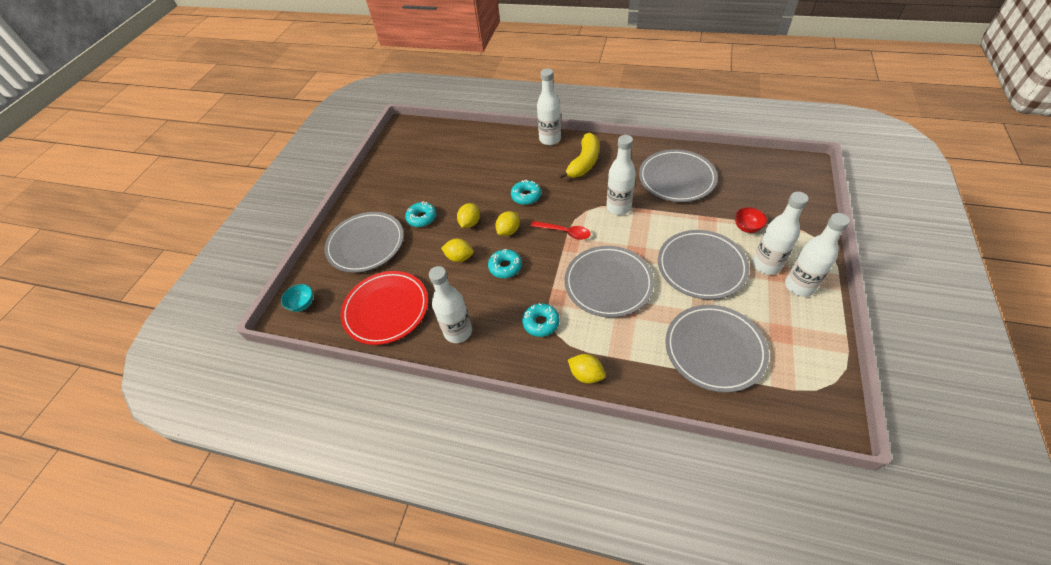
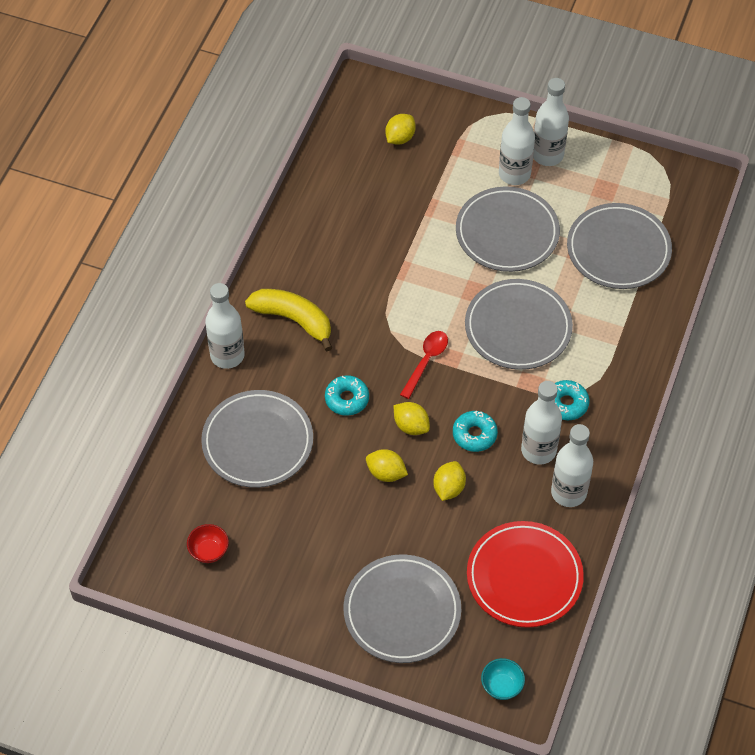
camera: 90 degrees left, 5 degrees up
(422, 218) = (362, 536): turquoise donut -> none
(586, 374) = (638, 368): yellow lemon -> yellow lemon (400, 138)
(618, 207) = (393, 294): white bottle -> white bottle (538, 450)
(676, 178) = (353, 221): grey plate -> grey plate (257, 442)
(747, 228) = (455, 174): red bowl -> red bowl (209, 551)

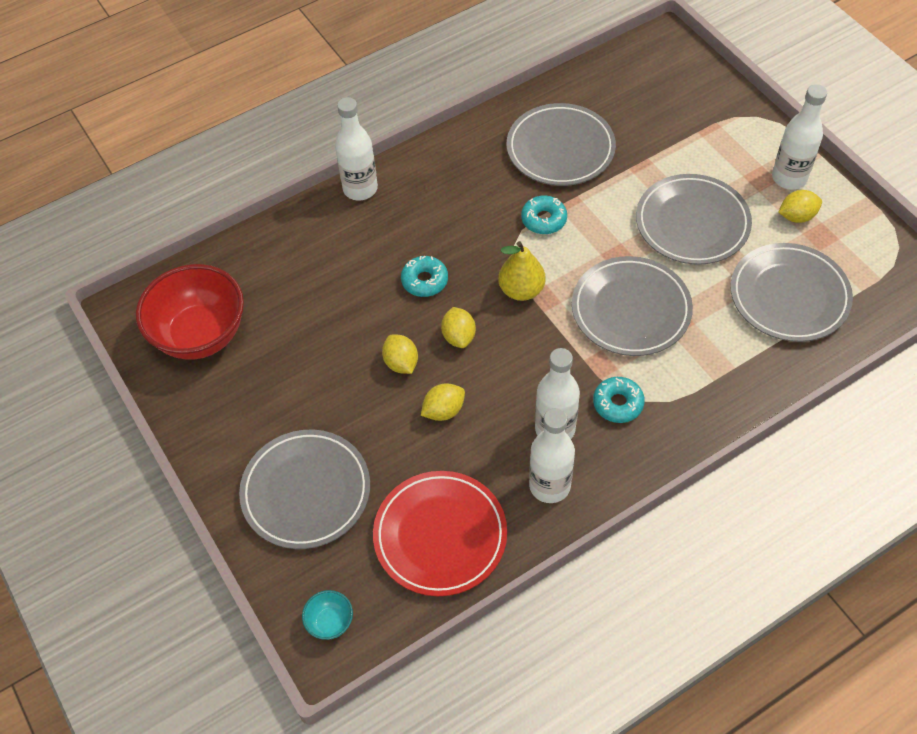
camera: 40 degrees right, 0 degrees up
(209, 551) = (200, 335): red bowl -> red bowl, size x2.41
(257, 442) = (320, 271): grey plate -> grey plate (560, 149)
(293, 320) = (439, 191): yellow banana -> none
(400, 138) = (662, 95): yellow lemon -> yellow lemon (797, 216)
(426, 361) = (521, 290): red spoon -> yellow pear
(474, 434) = (508, 378): turquoise donut -> turquoise donut (544, 219)
(514, 174) = (743, 177): white bottle -> none

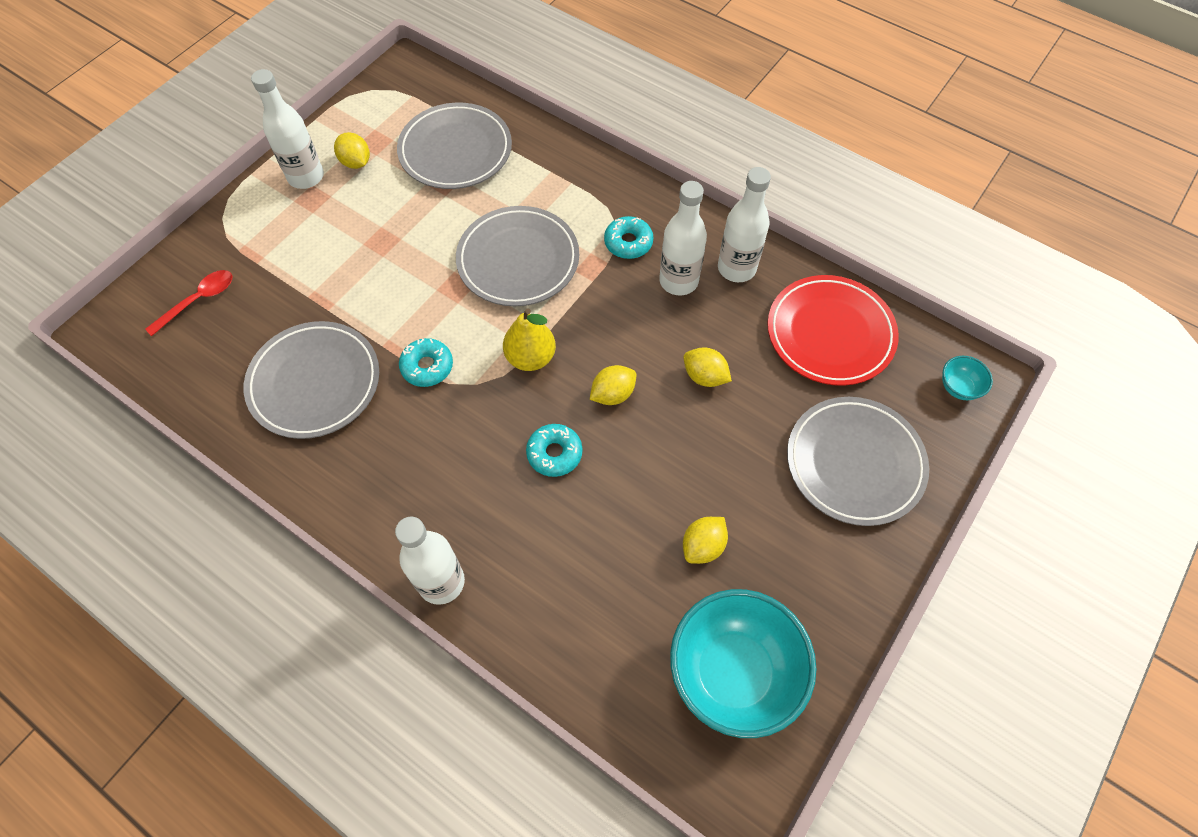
camera: 115 degrees left, 5 degrees up
(200, 335) = (733, 672): red bowl -> turquoise bowl
(401, 363) = (669, 435): yellow lemon -> yellow lemon (703, 546)
(671, 92) = (198, 300): none -> red spoon
(692, 223) = (390, 238): grey plate -> none

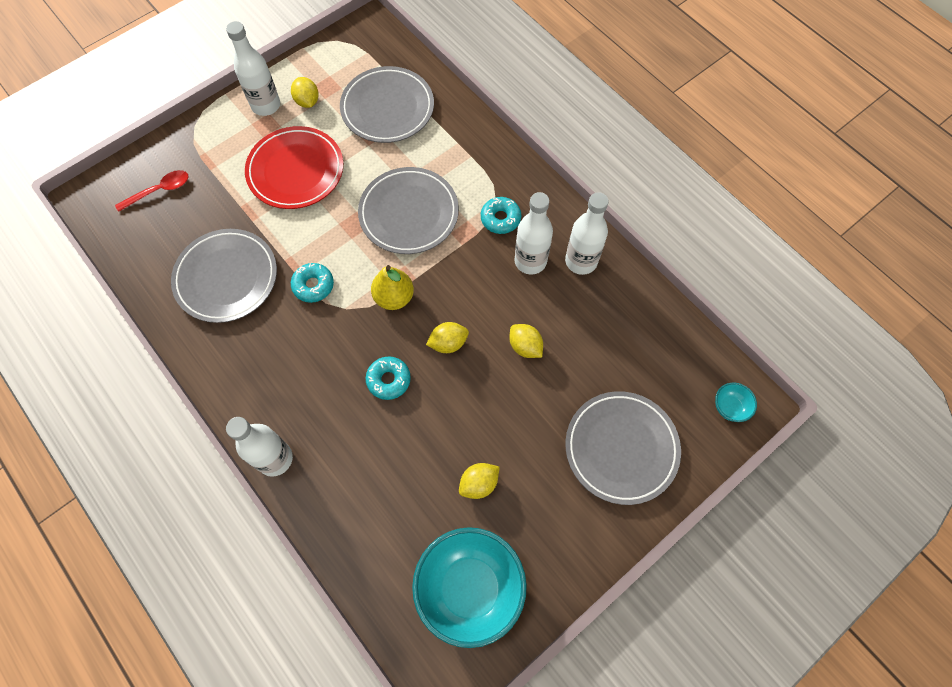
camera: 15 degrees right, 5 degrees up
(830, 333) = (639, 335): red plate -> red plate (295, 171)

